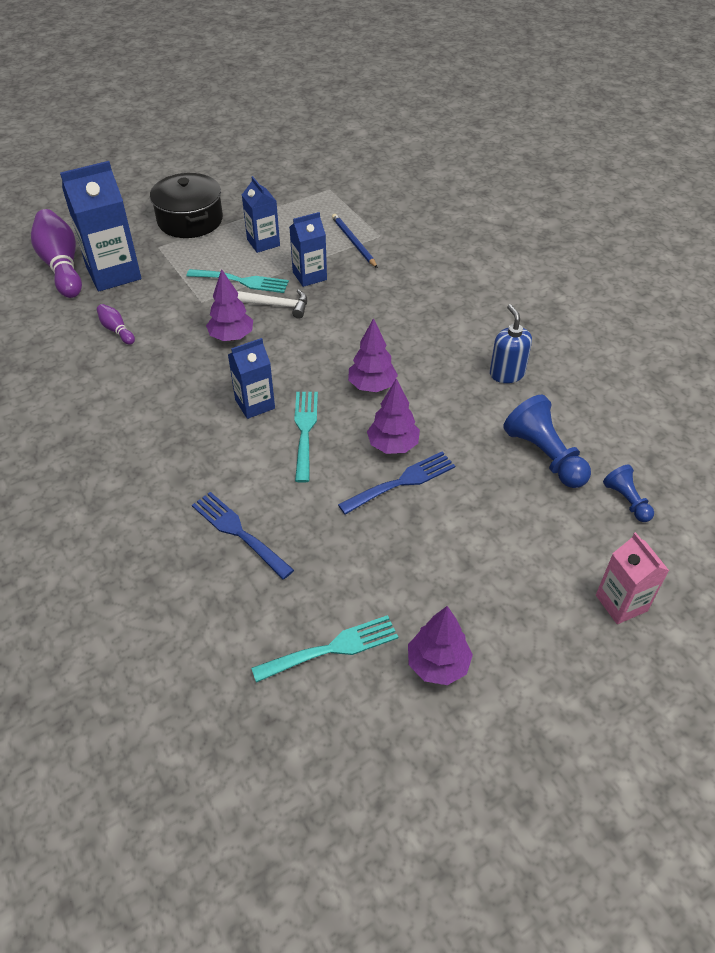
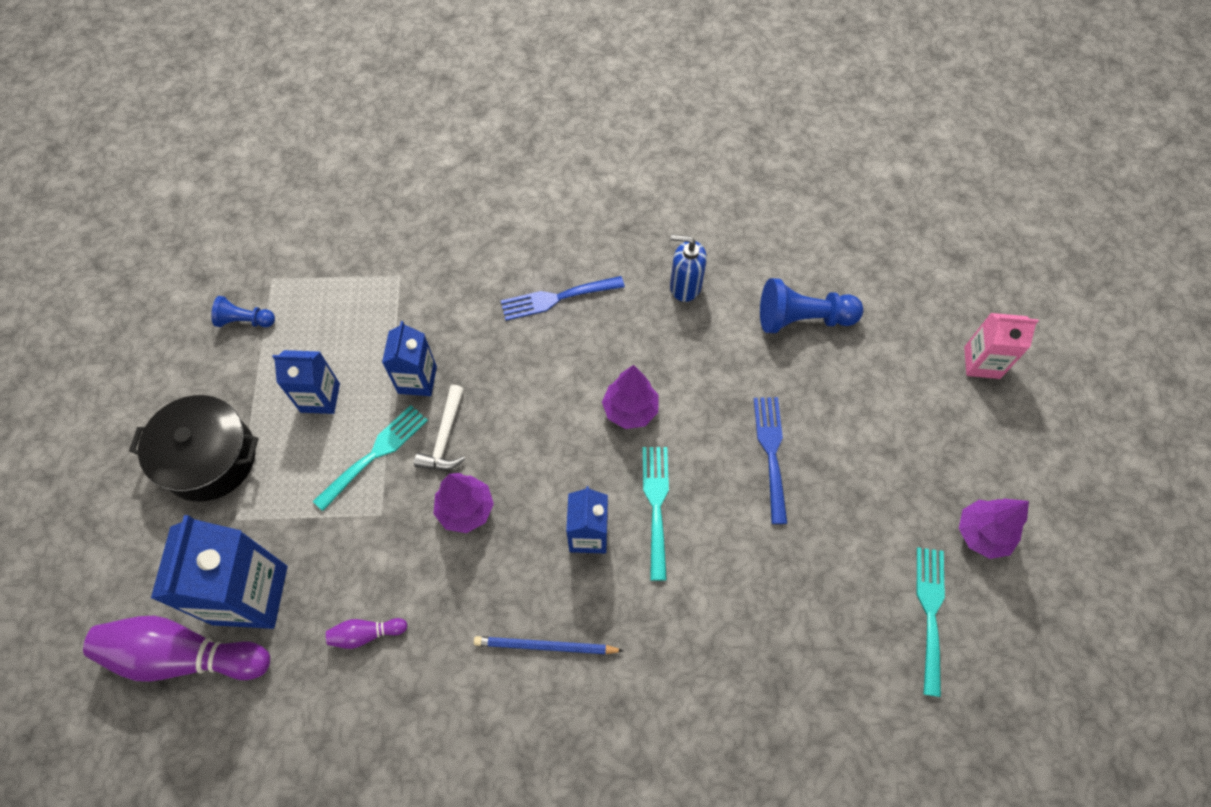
camera: 60 degrees left, 15 degrees up
(238, 532) = (757, 633): blue fork -> blue fork (556, 298)
(277, 305) = (445, 437): white hammer -> white hammer turned 150 degrees clockwise
(305, 431) = (656, 505): turquoise fork -> turquoise fork turned 60 degrees clockwise
(353, 242) = (391, 306): blue pencil -> blue pencil (545, 646)
(393, 445) = (721, 435): purple tree -> none
(626, 500) = (883, 291): blue pawn -> blue pawn (245, 321)

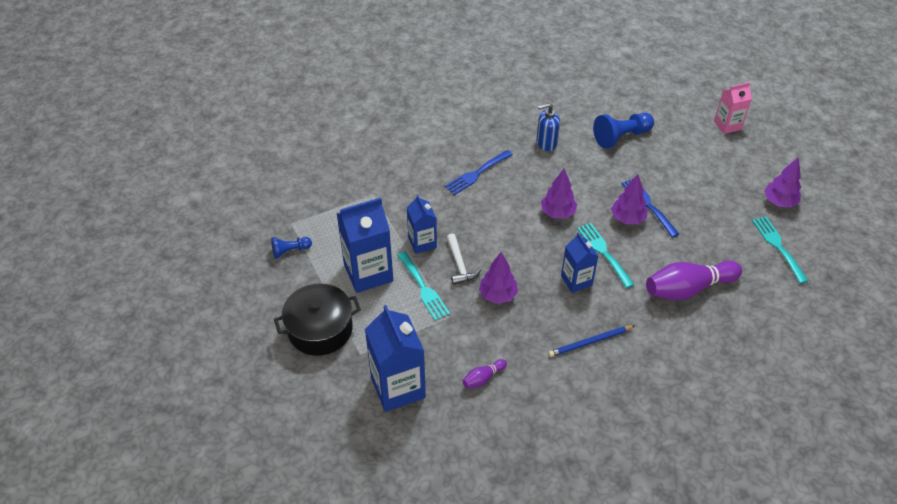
camera: 25 degrees left, 15 degrees down
(184, 655) = (379, 434): purple bowling pin -> purple bowling pin (688, 289)
(320, 397) = (368, 273): blue carton -> blue carton, size x1.68
(375, 453) = (423, 288): turquoise fork -> turquoise fork turned 135 degrees clockwise
(726, 463) = (627, 218): none -> purple tree

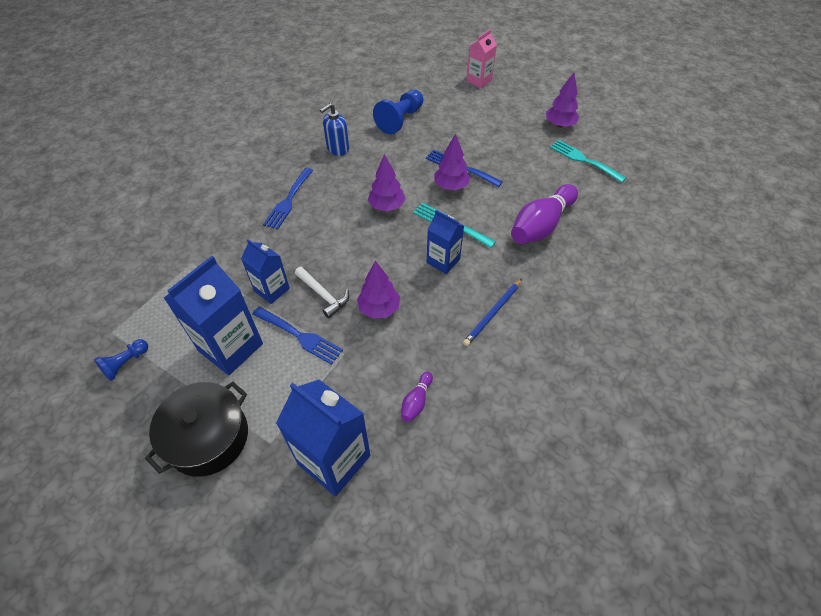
camera: 30 degrees left, 5 degrees up
(423, 288) = (300, 336): turquoise fork -> blue fork

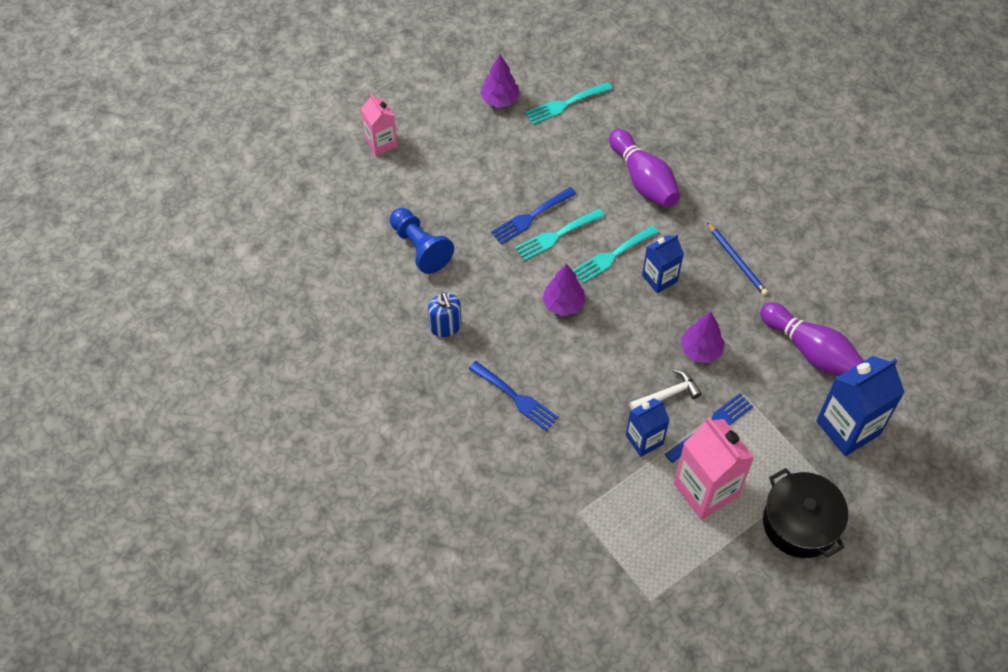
camera: 70 degrees left, 5 degrees up
(125, 363) = (696, 589): blue pawn -> none
(230, 347) = (706, 490): blue carton -> pink carton
(416, 401) = (810, 350): purple bowling pin -> purple bowling pin, size x2.16
(451, 186) = (556, 236): purple tree -> turquoise fork

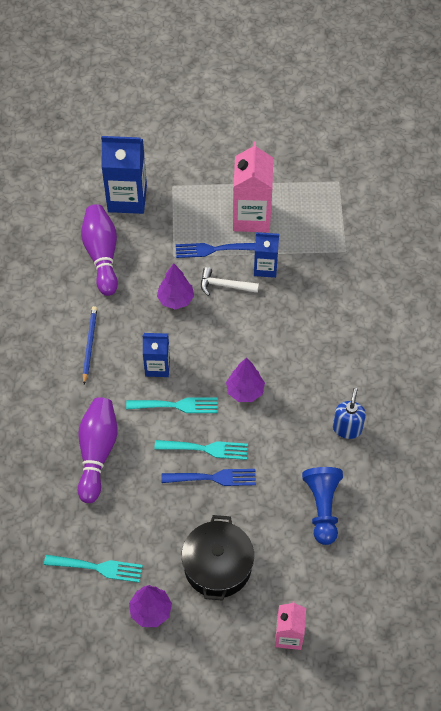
camera: 145 degrees left, 0 degrees up
(516, 397) = (332, 345): blue fork -> none
(800, 523) = (210, 168): black pot -> black pot (217, 566)

